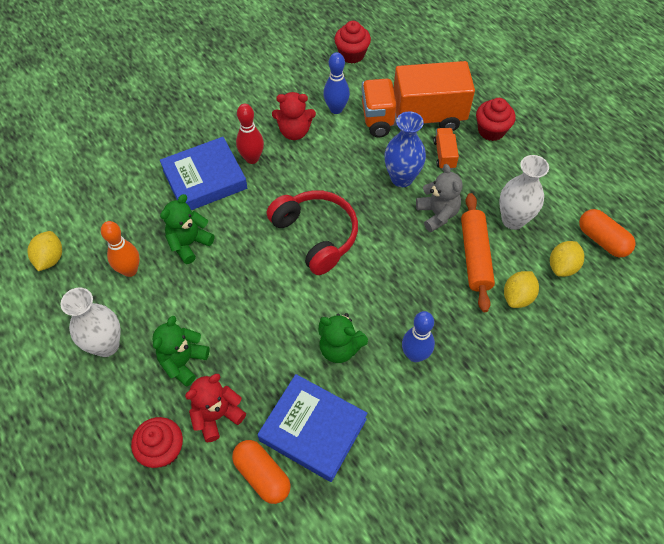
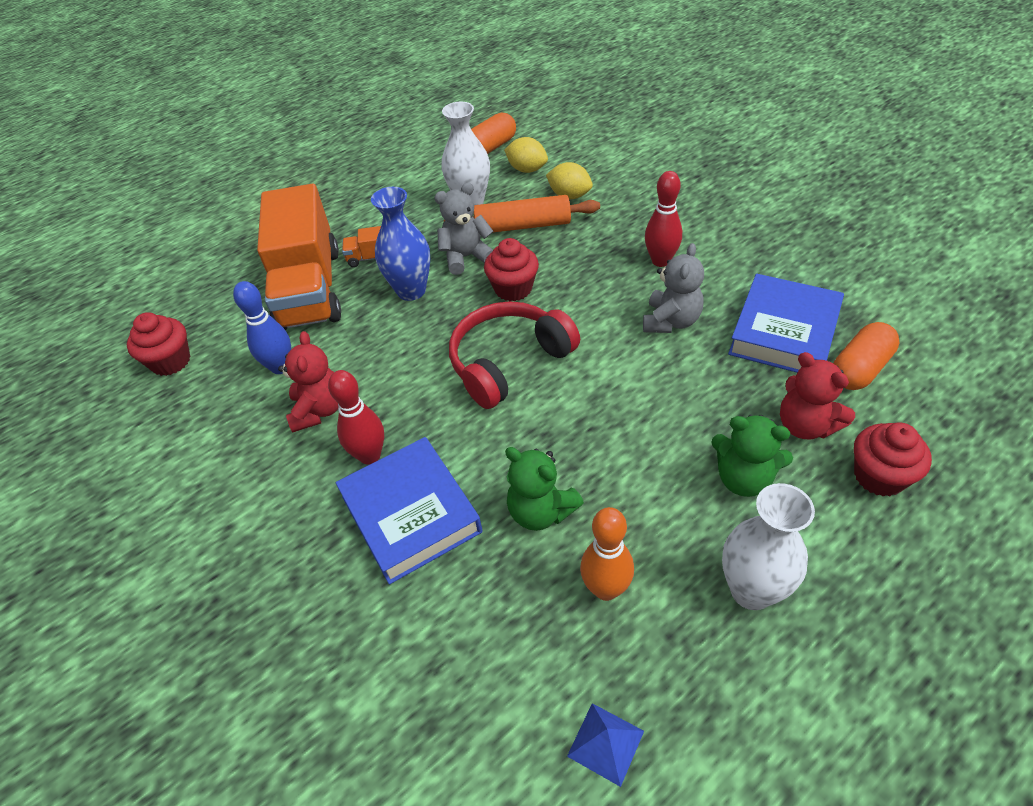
camera: 90 degrees left, 10 degrees down
(50, 258) = (605, 743): yellow lemon -> blue pyramid
(340, 348) = (671, 321): green teddy bear -> grey teddy bear
(415, 355) = (660, 261): blue bowling pin -> red bowling pin
(491, 130) = (339, 222): red cupcake -> red cupcake (513, 289)

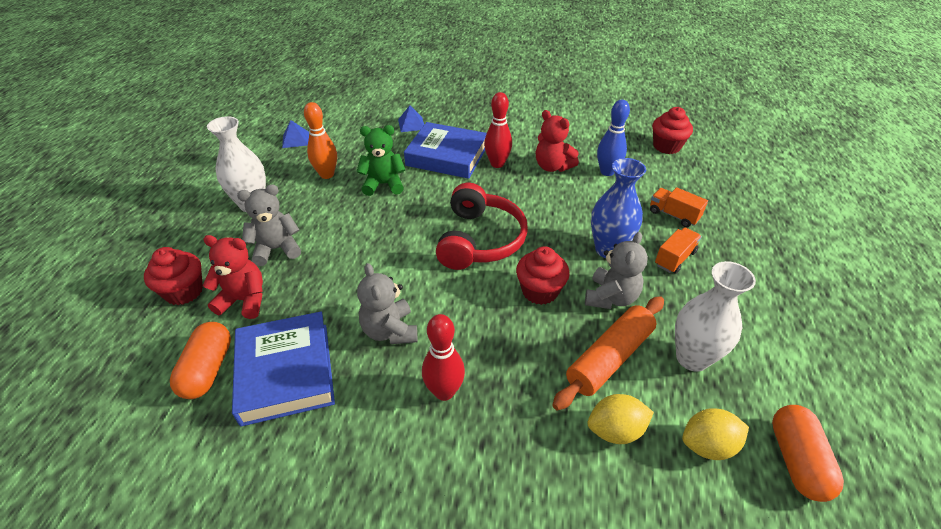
camera: 135 degrees right, 5 degrees down
(310, 288) = (673, 215): orange truck -> orange truck, size x0.41
(382, 637) = (411, 124): none -> blue pyramid
(743, 478) = (276, 249): green teddy bear -> grey teddy bear

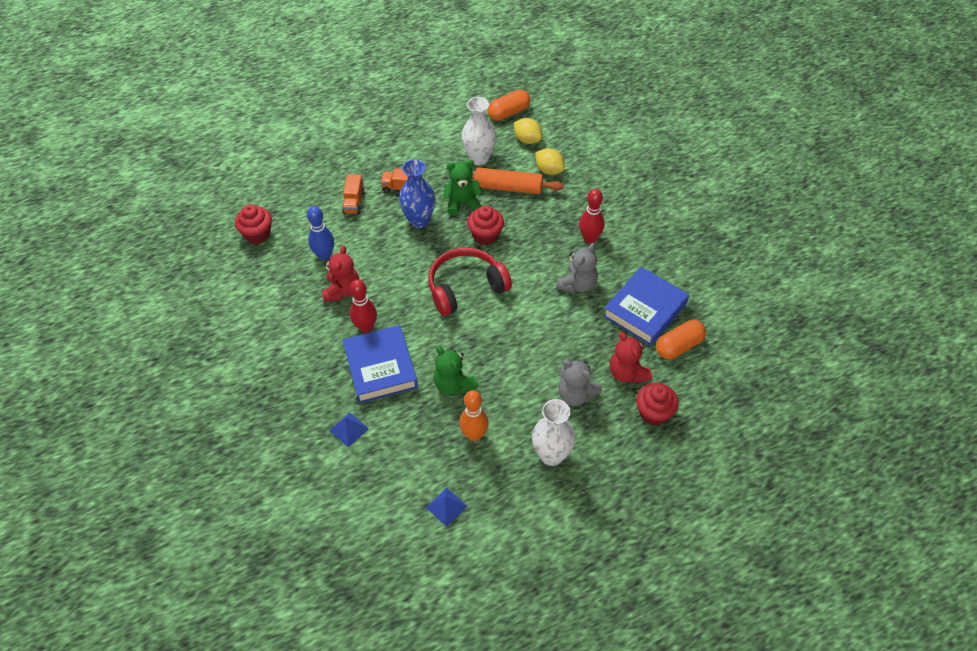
camera: 125 degrees left, 10 degrees up
(611, 297) = (462, 203): grey teddy bear -> green teddy bear

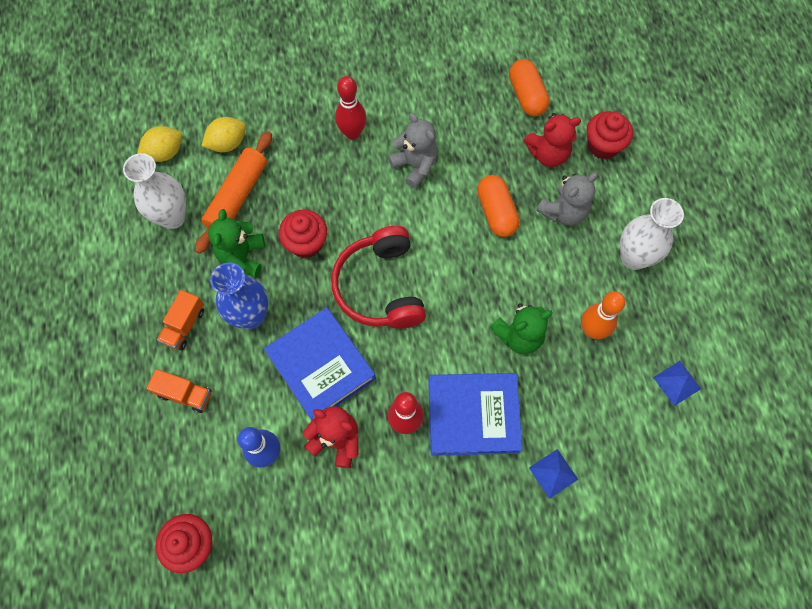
camera: 75 degrees left, 15 degrees up
(508, 113) = (107, 161): orange capsule -> orange capsule (496, 212)
(645, 310) = (471, 111): blue book -> blue book (321, 366)

